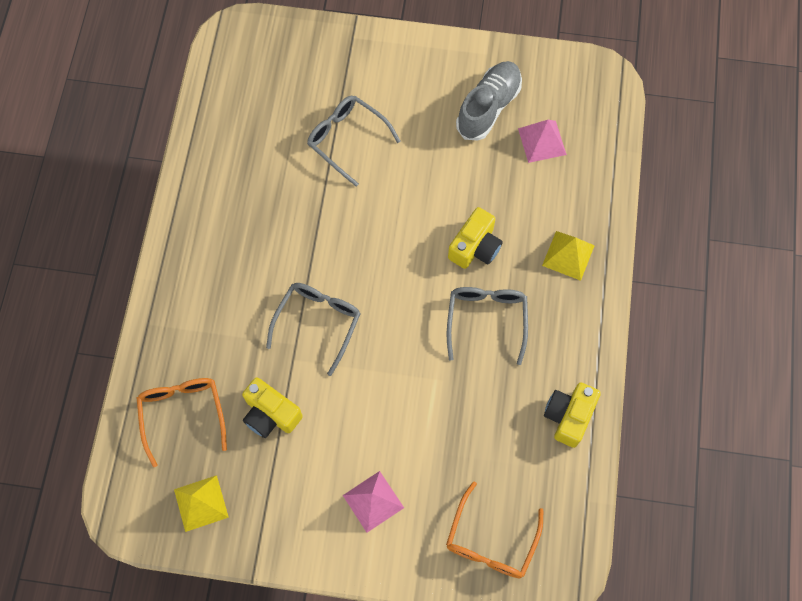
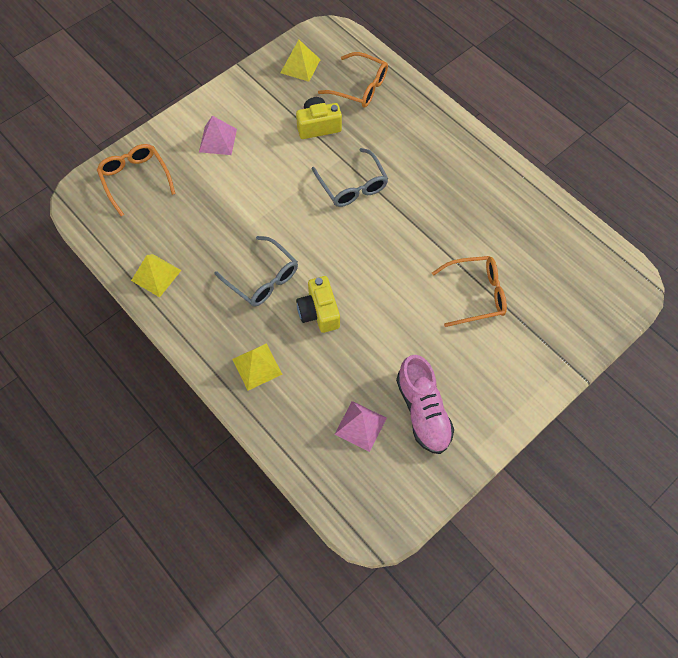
camera: 130 degrees right, 5 degrees down
(347, 139) = (476, 294): grey glasses -> orange glasses
(488, 107) = (423, 411): grey shoe -> pink shoe
(568, 416) = (156, 275): yellow camera -> yellow pyramid

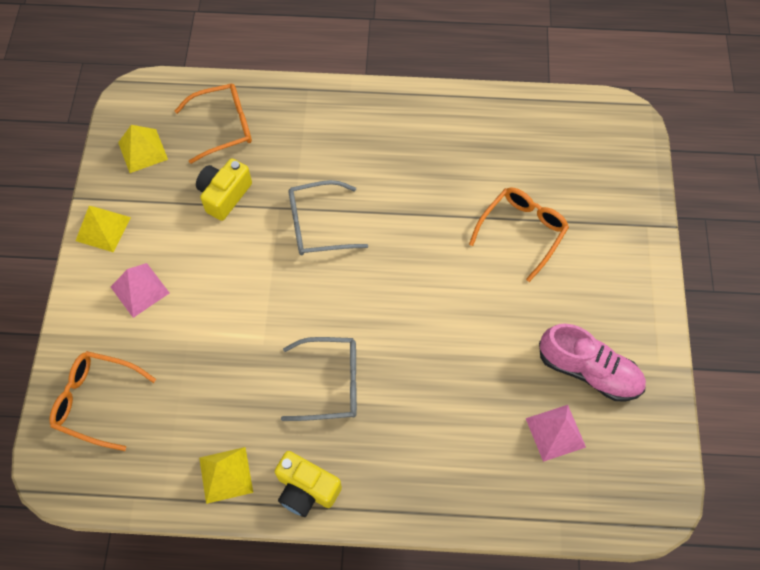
camera: 45 degrees left, 0 degrees up
(257, 366) = (415, 468): yellow pyramid -> yellow pyramid (103, 229)
(319, 312) = (414, 366): yellow camera -> yellow camera (306, 489)
(352, 186) = (317, 225): grey glasses -> grey glasses turned 150 degrees clockwise

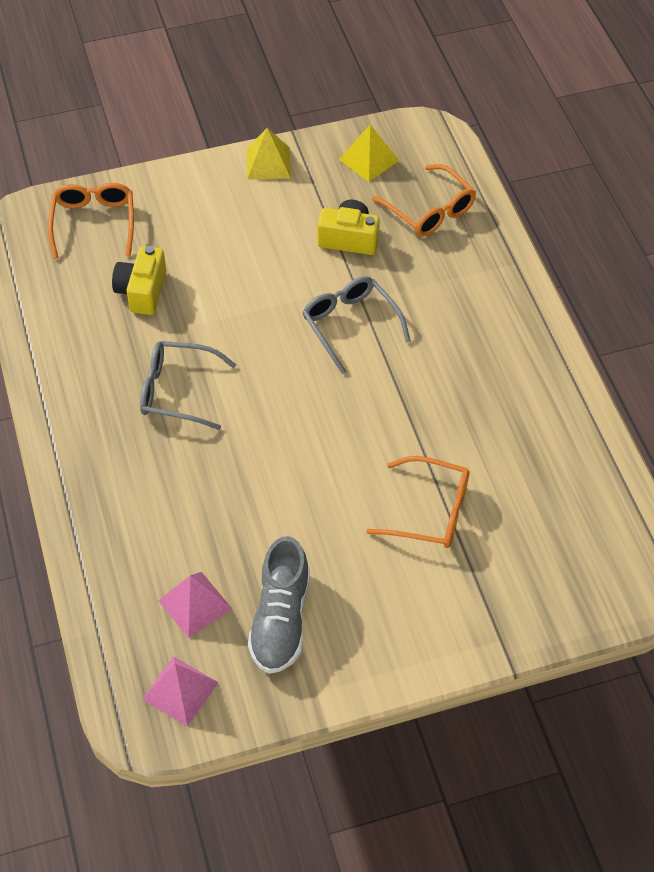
camera: 70 degrees right, 10 degrees down
(139, 290) = (216, 212): pink pyramid -> pink pyramid (180, 690)
(226, 475) = (56, 339): yellow pyramid -> none
(306, 489) = (61, 405): yellow camera -> yellow camera (142, 291)
(331, 383) = (177, 391): grey glasses -> grey glasses turned 120 degrees clockwise
(588, 371) = (280, 620): pink shoe -> grey shoe

